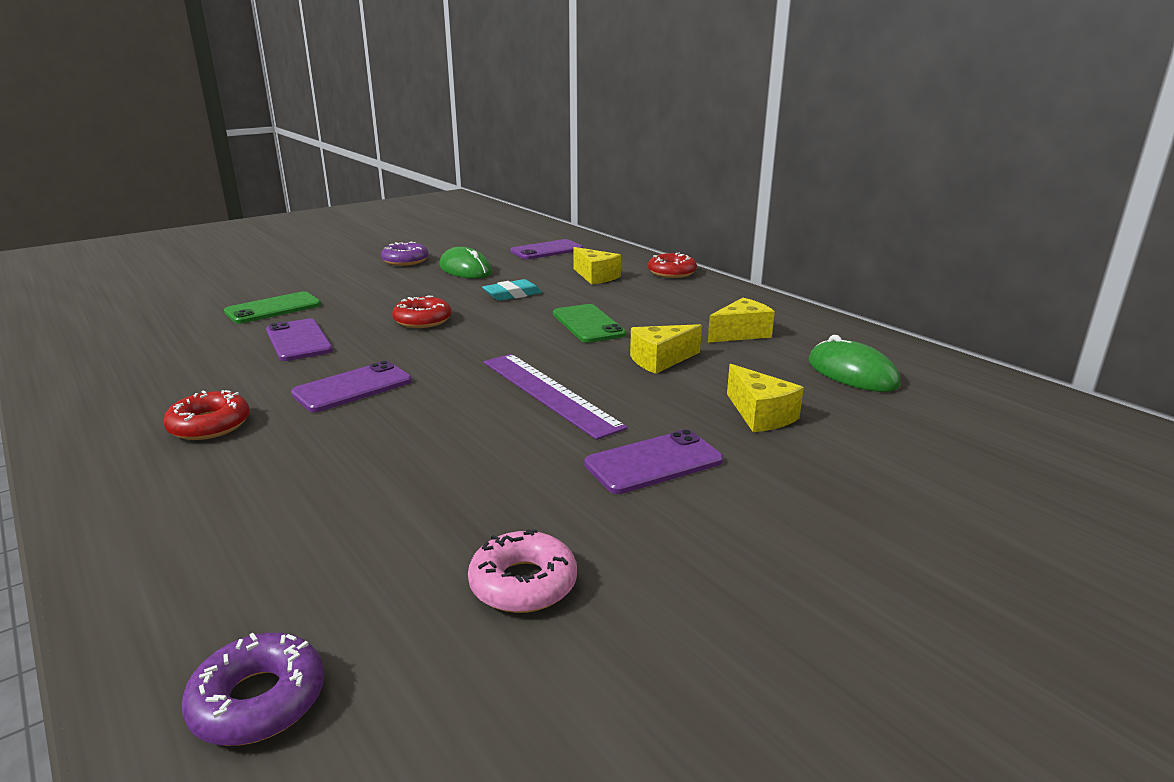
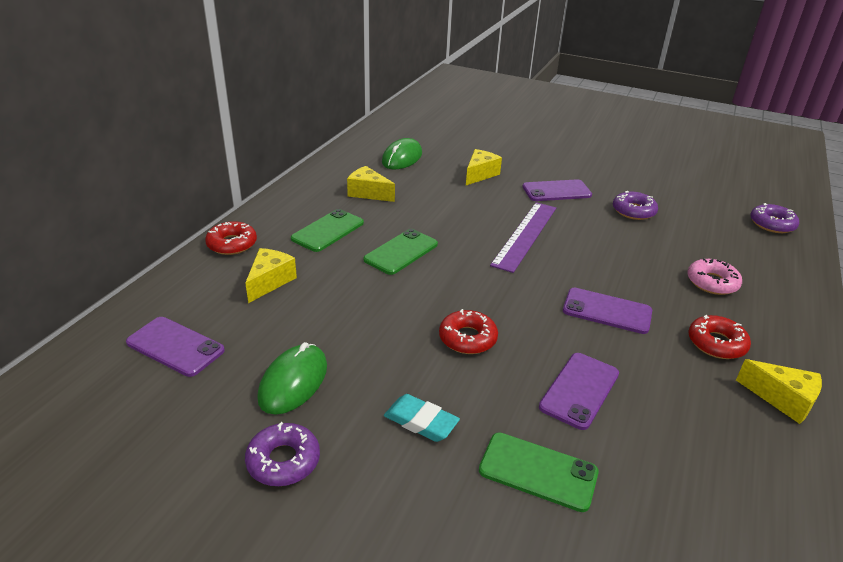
camera: 120 degrees left, 10 degrees up
(512, 294) = (359, 313): turquoise eraser -> turquoise eraser (421, 421)
(517, 513) = (633, 211): none -> purple donut
(523, 583) = (665, 198): pink donut -> pink donut (712, 282)
(654, 462) = (556, 191): purple phone -> purple phone turned 45 degrees counterclockwise
(660, 360) = (440, 211): yellow cheese -> yellow cheese (782, 399)
(663, 304) = (328, 231): none -> green phone

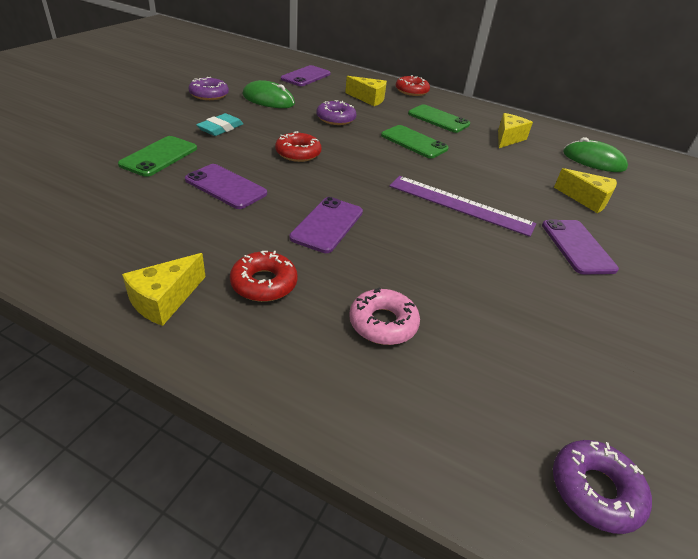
camera: 90 degrees right, 5 degrees up
(633, 211) = (555, 303): purple donut -> purple donut (336, 118)

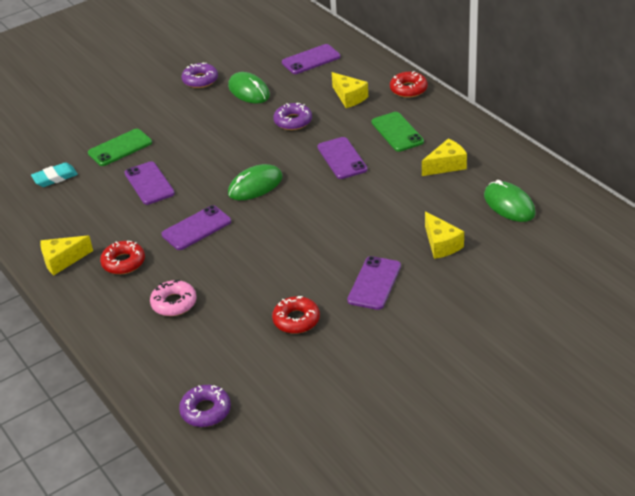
camera: 35 degrees right, 0 degrees up
(220, 128) = (183, 123): turquoise eraser -> turquoise eraser (55, 177)
(298, 153) = (227, 158): red donut -> red donut (296, 320)
(353, 174) = (255, 185): none -> green mouse
(414, 142) = (342, 158): green phone -> purple phone
(460, 205) = (316, 229): purple ruler -> none

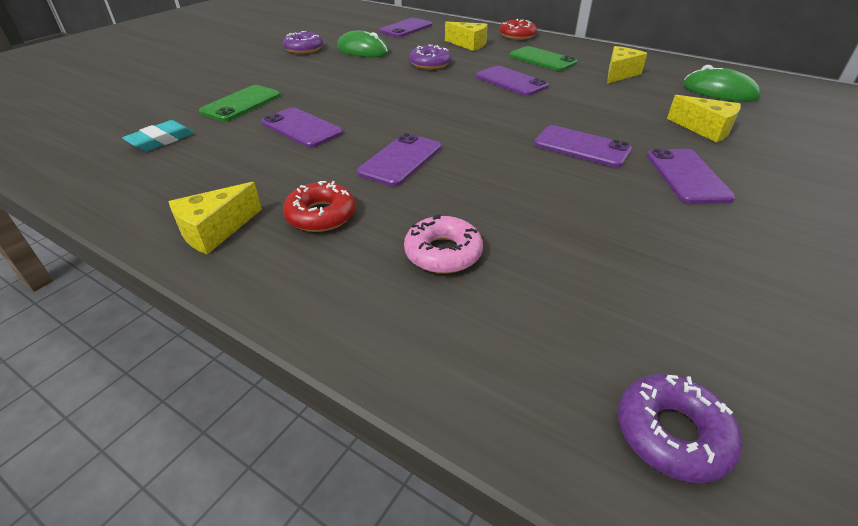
camera: 25 degrees left, 0 degrees up
(255, 185) = (438, 112): green mouse -> none
(296, 320) = (645, 237): red donut -> none
(329, 242) = (581, 147): none -> purple phone

